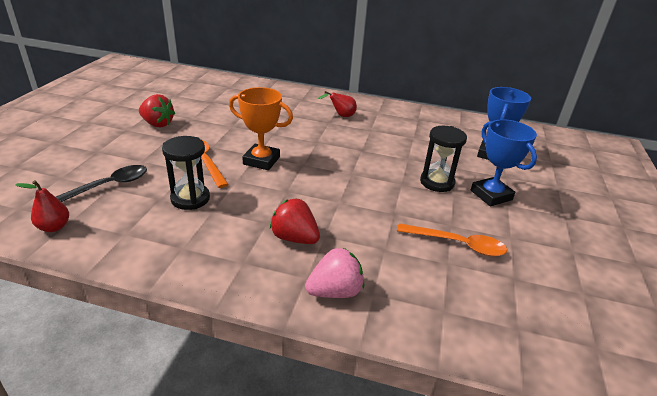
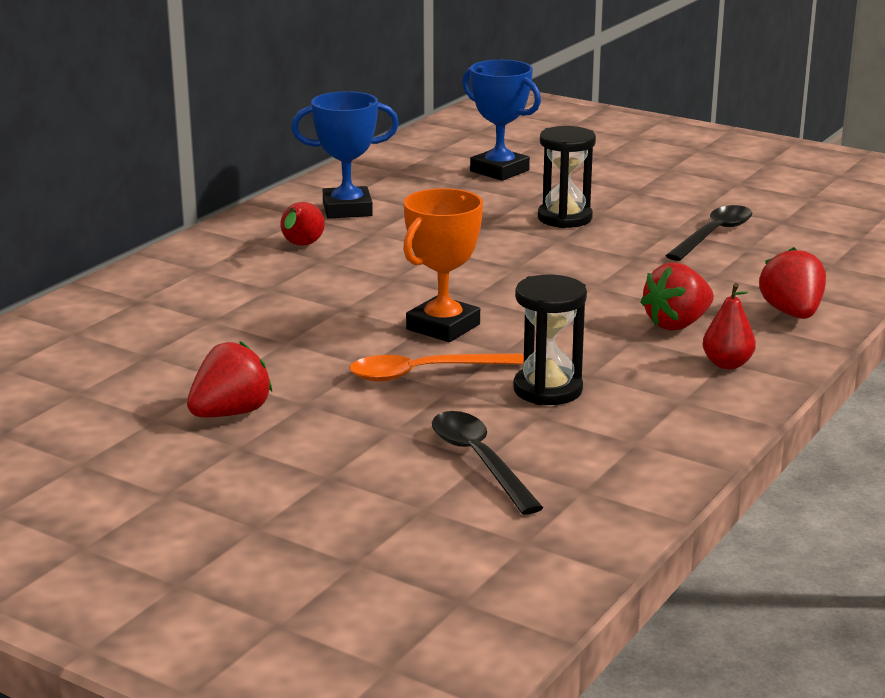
camera: 70 degrees left, 10 degrees down
(54, 227) = (599, 502): red pear -> red pear (727, 364)
(335, 291) = (792, 313): pink strawberry -> red strawberry
(457, 244) = (713, 235): orange spoon -> black spoon
(491, 195) = (609, 195): blue trophy -> blue trophy (347, 209)

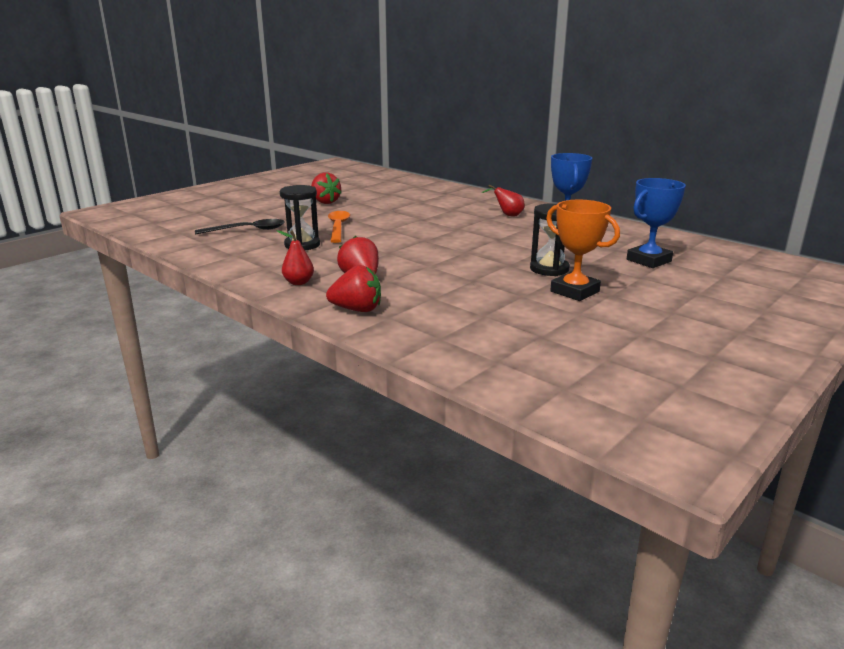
camera: 100 degrees right, 0 degrees up
(443, 327) = (388, 233): orange trophy -> orange trophy (574, 291)
(713, 235) = (511, 307): black spoon -> none

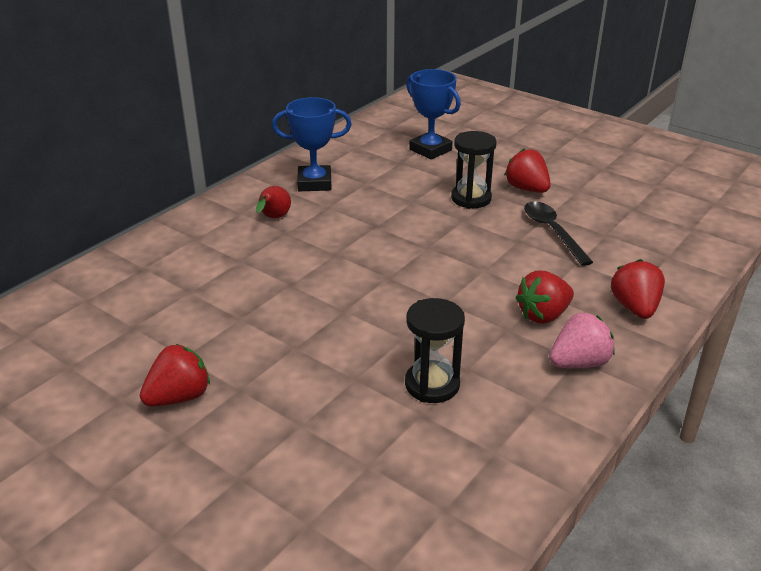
camera: 95 degrees left, 10 degrees up
(247, 230) = (364, 467): black spoon -> black spoon (552, 232)
(298, 282) = (578, 363): red pear -> pink strawberry
(338, 227) = (338, 360): orange spoon -> none
(574, 291) = (527, 189): orange trophy -> red strawberry

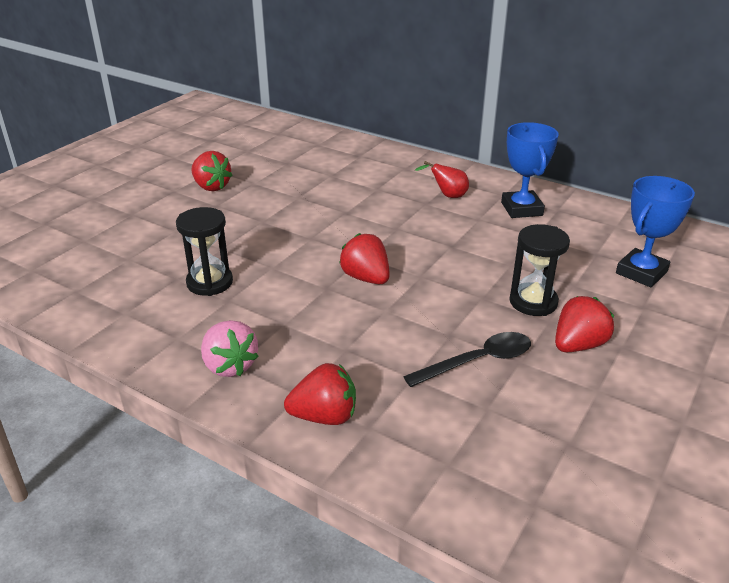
camera: 85 degrees right, 0 degrees up
(543, 315) = (308, 346): red strawberry -> red strawberry (366, 278)

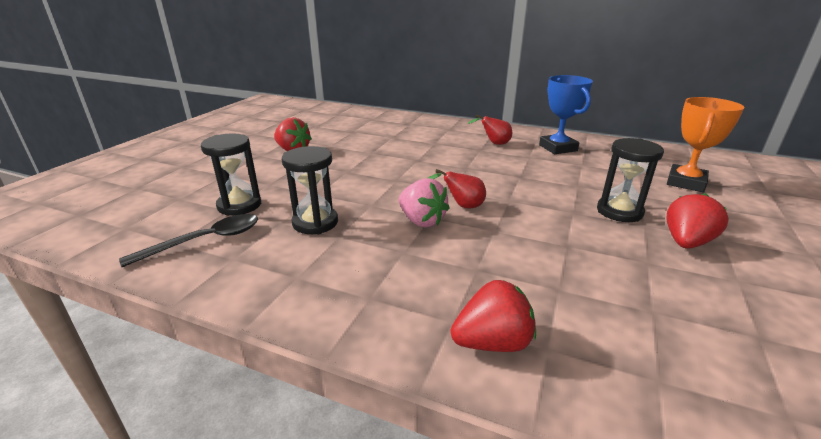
camera: 10 degrees left, 5 degrees down
(141, 255) = (239, 205): none -> black hourglass
(229, 365) = (363, 299): pink strawberry -> pink strawberry (421, 221)
(366, 278) = (462, 206): red strawberry -> red pear
(477, 361) = (610, 266): black spoon -> black spoon (205, 241)
(641, 272) = (685, 182): blue trophy -> orange trophy

